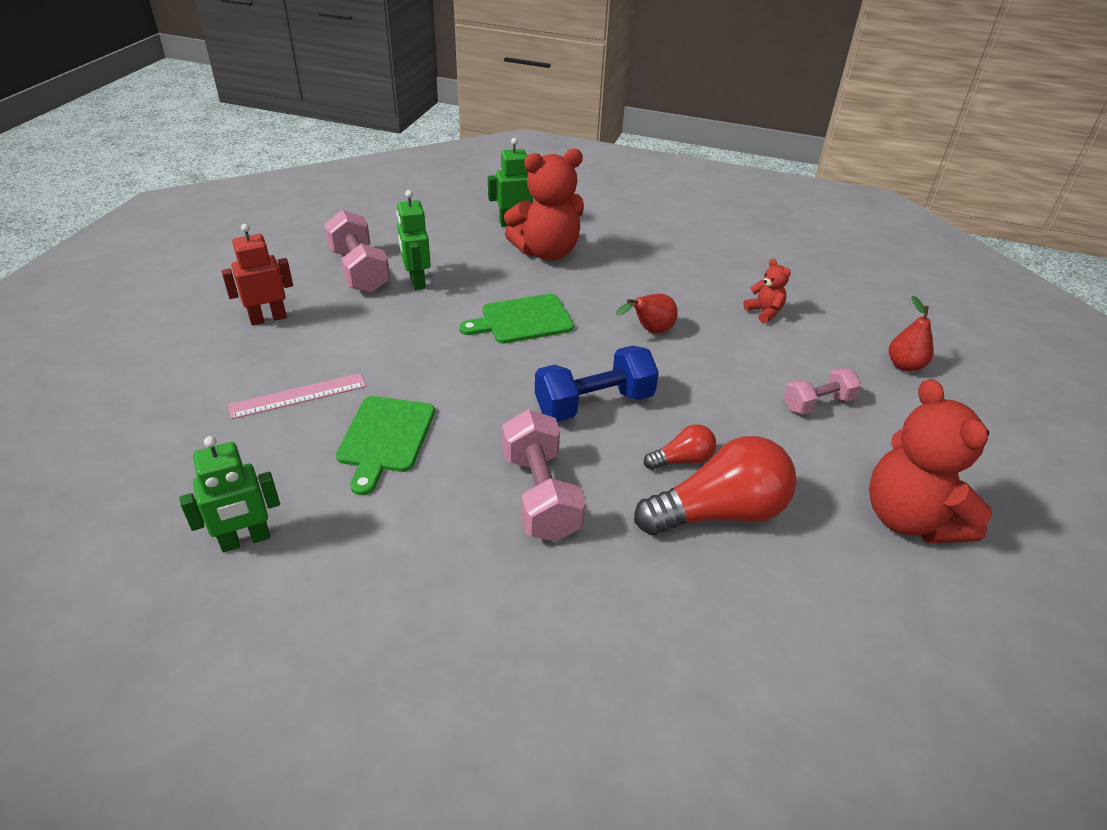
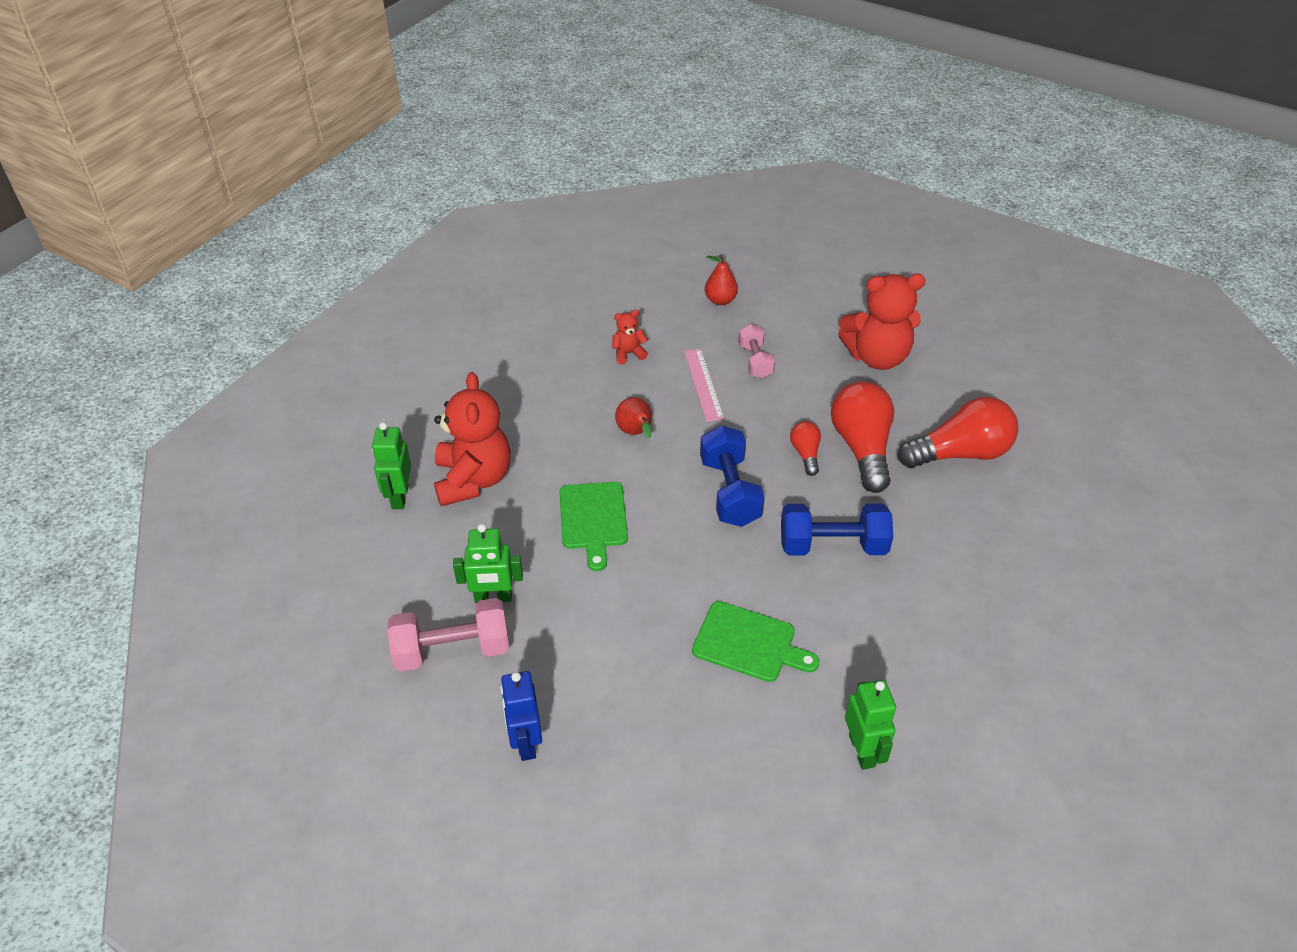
camera: 75 degrees left, 5 degrees up
(268, 318) = (525, 742): red robot -> blue robot
(298, 395) = (673, 712): pink ruler -> pink ruler (703, 384)
(540, 495) = (832, 545): pink dumbbell -> blue dumbbell
(765, 625) = (960, 453): none -> red light bulb

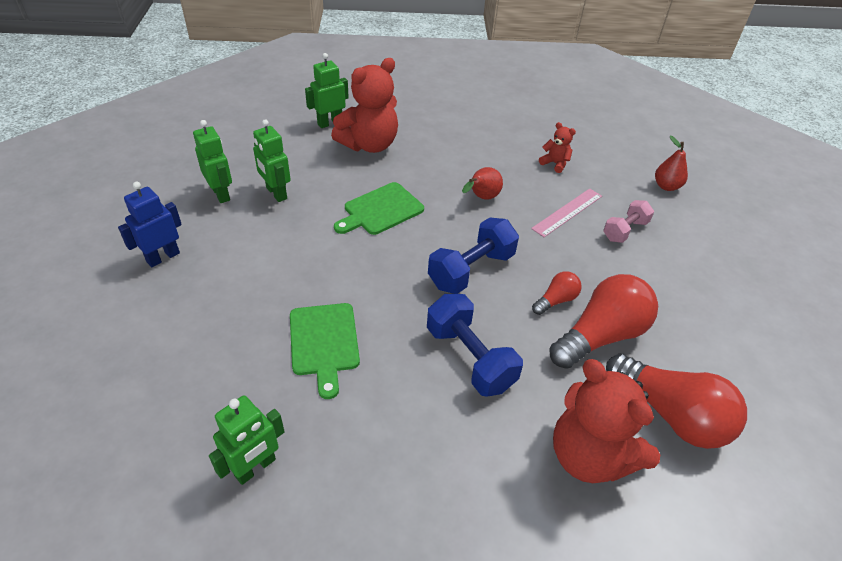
camera: 55 degrees right, 0 degrees up
(452, 650) = (221, 194): pink dumbbell -> green robot
(877, 357) = (722, 305): red teddy bear -> red teddy bear (589, 455)

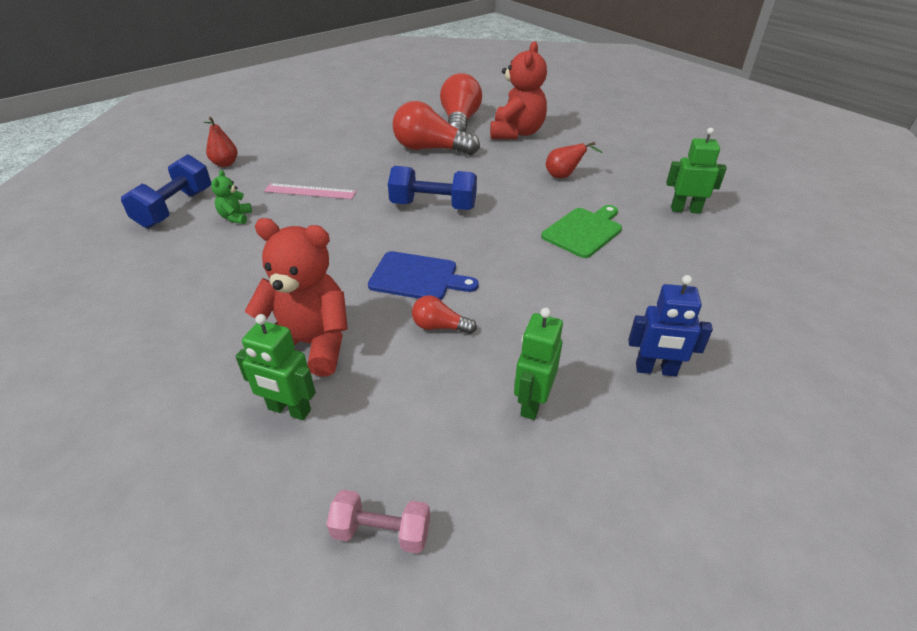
camera: 125 degrees left, 5 degrees down
(276, 193) = (477, 359): green robot -> none
(380, 210) = (417, 277): green cutting board -> blue cutting board
(470, 358) = (510, 179): blue dumbbell -> blue dumbbell (175, 208)
(481, 198) = (334, 234): red pear -> red pear (564, 176)
(555, 163) = (235, 217): red teddy bear -> green teddy bear
(556, 300) = (419, 169): red light bulb -> red light bulb (439, 326)
(625, 230) = (308, 165): pink dumbbell -> pink dumbbell (381, 532)

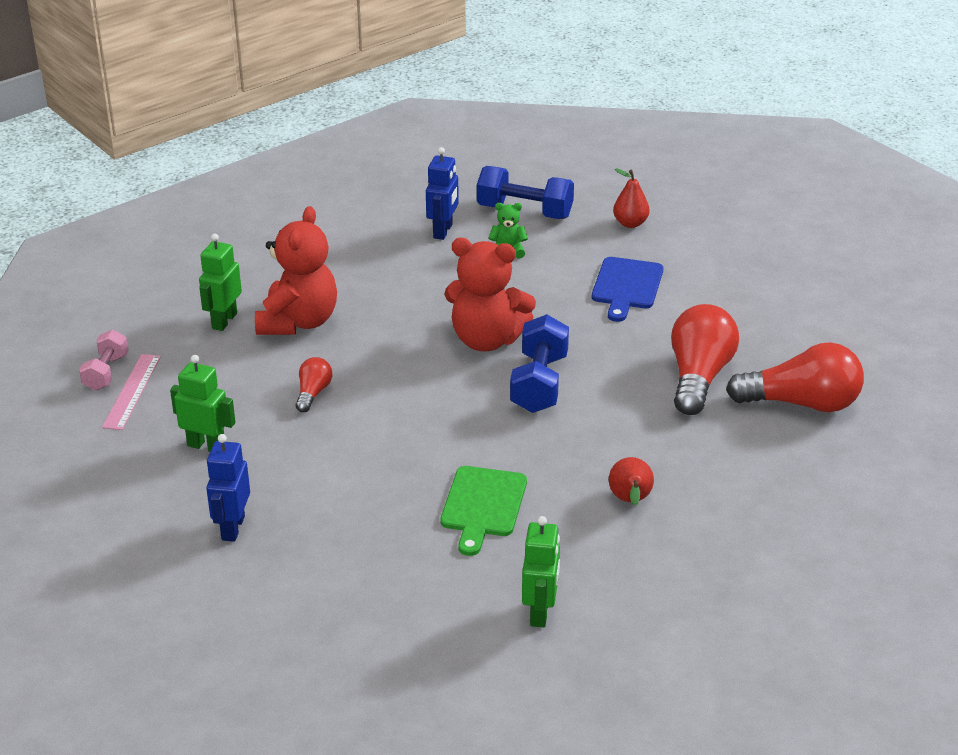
camera: 90 degrees right, 5 degrees down
(181, 252) = (443, 231): none -> blue robot
(310, 191) = (567, 291): pink ruler -> pink ruler (132, 391)
(417, 277) = (392, 377): blue cutting board -> blue cutting board (626, 286)
(516, 133) = (772, 461): red teddy bear -> red teddy bear (486, 340)
(584, 231) = (482, 506): green cutting board -> green cutting board turned 60 degrees clockwise

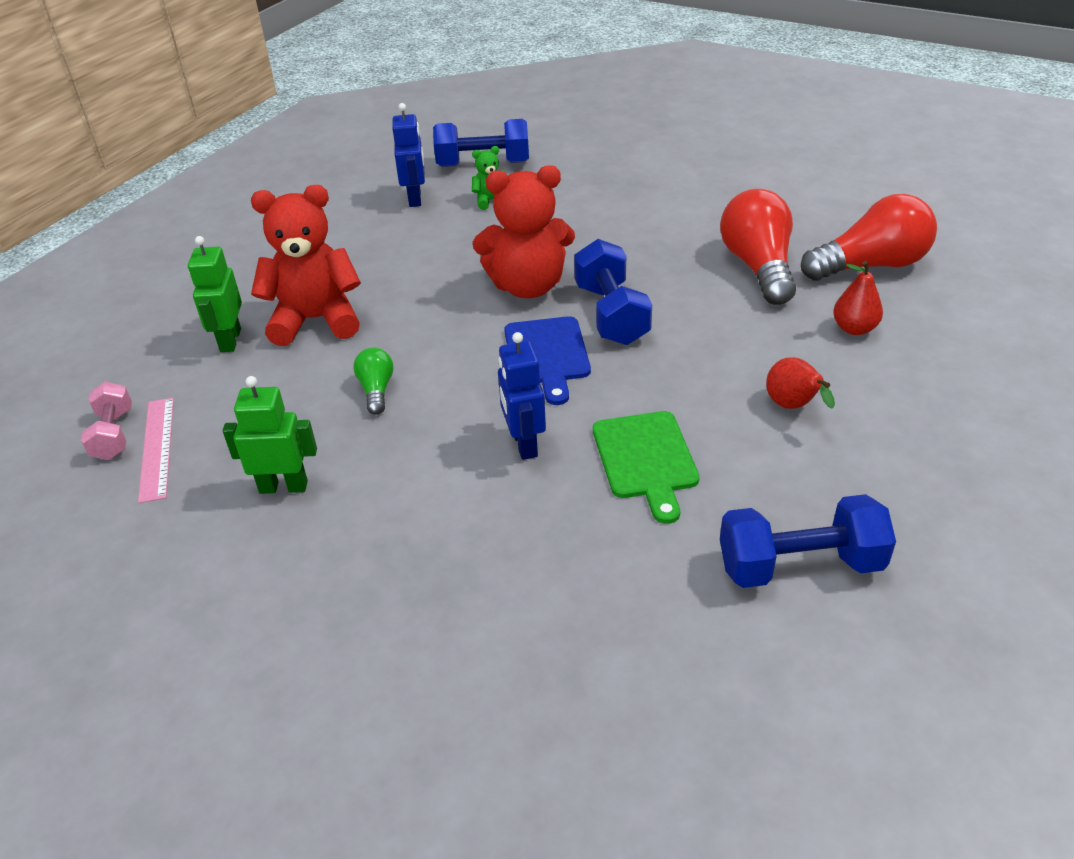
camera: 20 degrees left, 5 degrees up
(232, 528) = (371, 580): blue robot -> blue robot (524, 444)
(298, 322) = (316, 320): red teddy bear -> red teddy bear turned 90 degrees counterclockwise
(313, 393) = (376, 390): red light bulb -> green light bulb
(540, 612) = (799, 565): green robot -> blue dumbbell
(626, 286) = (627, 205): blue cutting board -> blue cutting board (547, 355)
(630, 223) = (588, 152): red pear -> red pear (854, 329)

